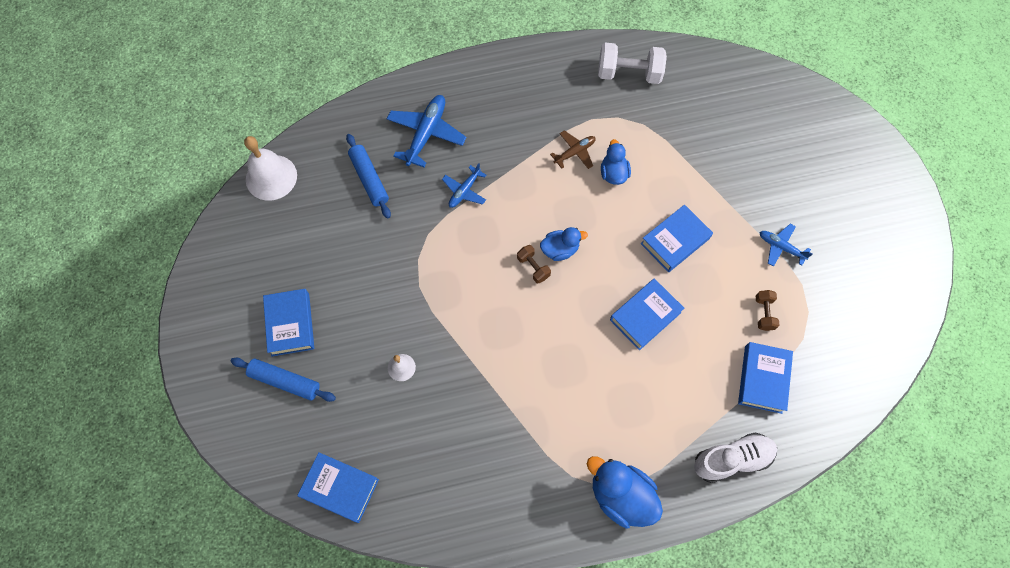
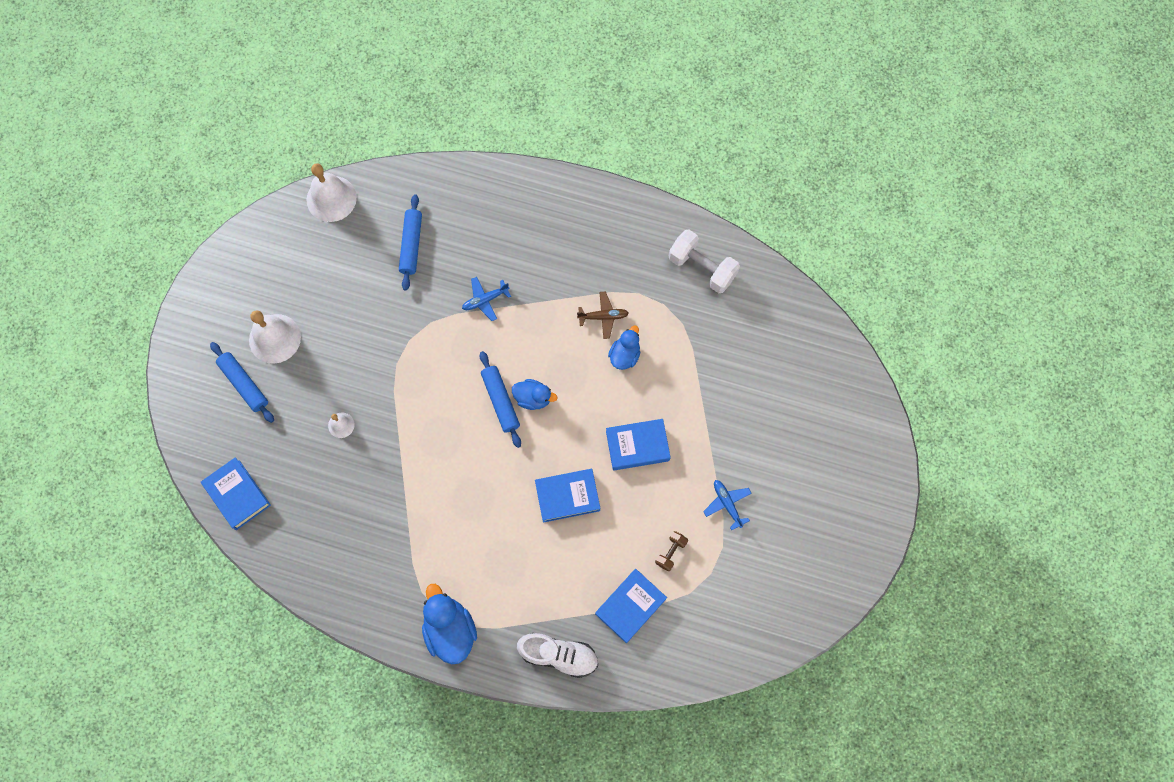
camera: 30 degrees right, 5 degrees up
(290, 324) = (274, 338): blue book -> white bell
(426, 134) = (485, 229): blue plane -> none
(533, 267) = (500, 401): brown dumbbell -> blue rolling pin

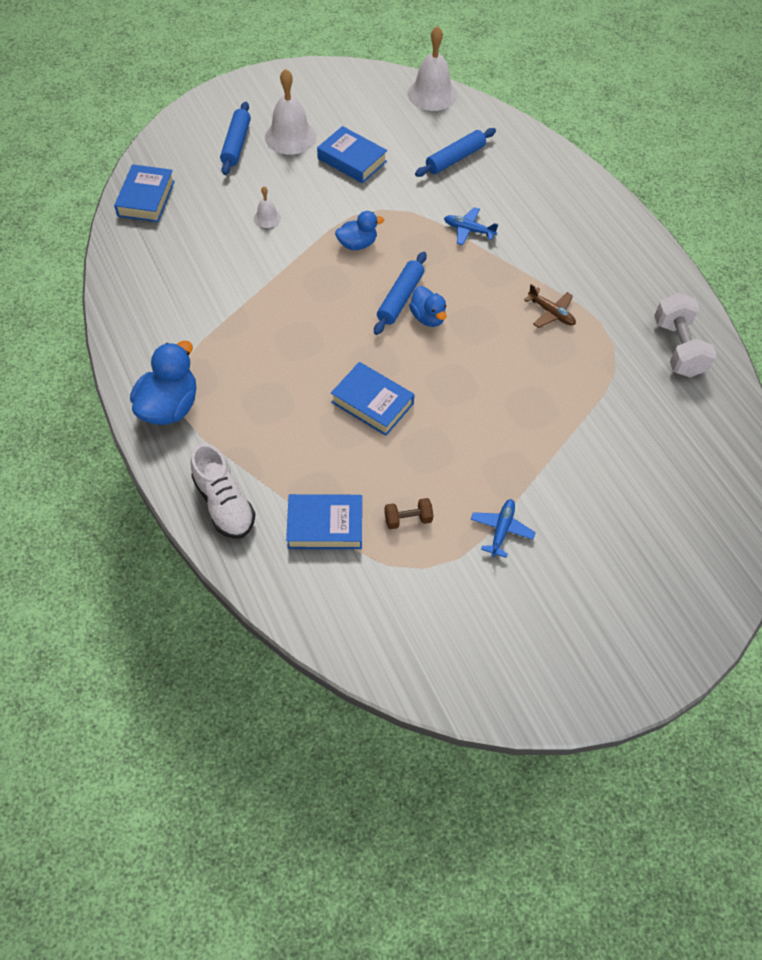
camera: 45 degrees right, 15 degrees down
(624, 355) = (538, 351): blue duck -> blue duck (357, 244)
(637, 446) = (473, 420): blue book -> blue book (352, 160)

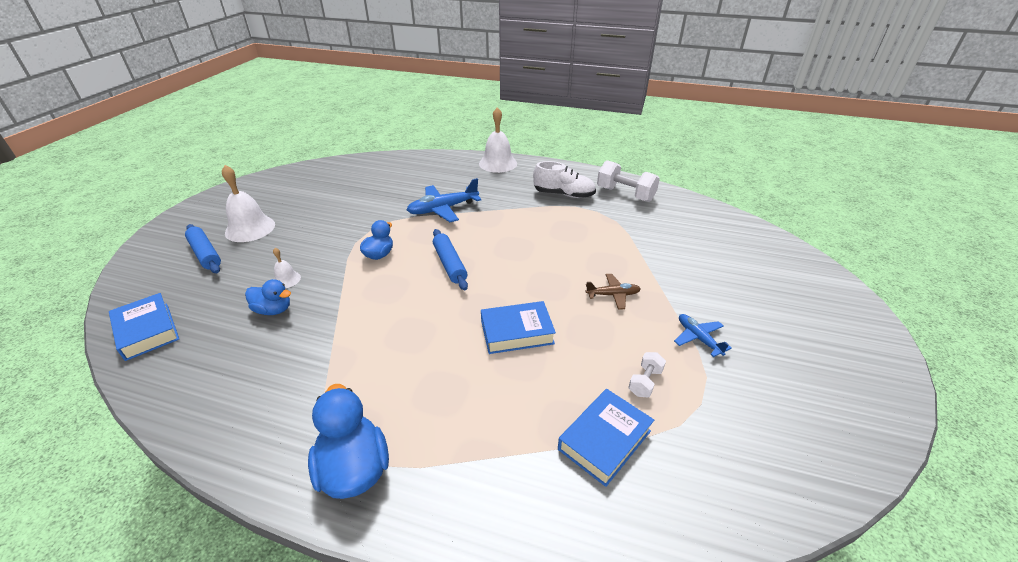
camera: 45 degrees left, 20 degrees down
(224, 503) = (508, 503): white shoe -> white shoe (564, 194)
(352, 160) = (316, 217): blue book -> none
(408, 519) = (645, 382): brown dumbbell -> white dumbbell
(428, 317) = (482, 262): blue duck -> blue duck (273, 310)
(432, 94) = (331, 165): white bell -> white bell (498, 163)
(455, 159) = (387, 184): blue rolling pin -> none
(468, 230) = (443, 209): blue plane -> blue plane, size x1.70
(551, 313) = (545, 217): brown plane -> brown plane (613, 295)

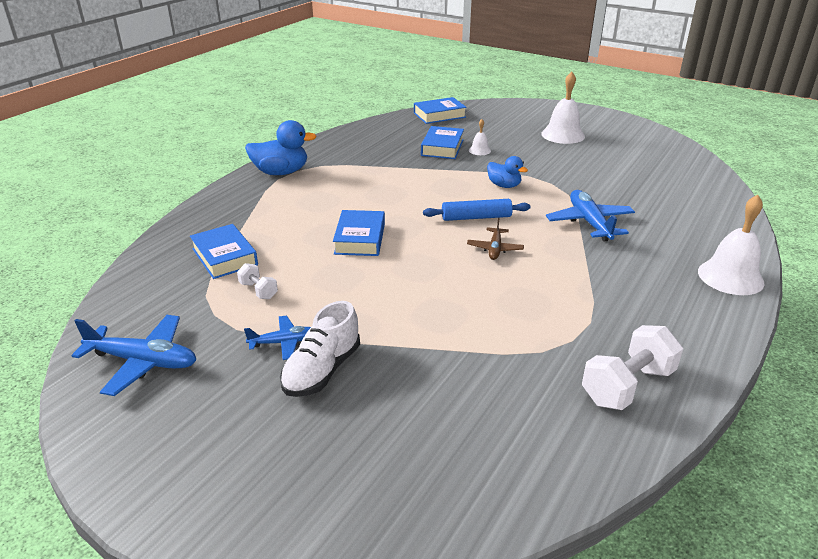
camera: 105 degrees right, 5 degrees down
(205, 254) = (526, 123): blue rolling pin -> none
(273, 310) = (442, 147): blue duck -> blue book
(564, 194) = (626, 319): white shoe -> white shoe (322, 370)
(613, 295) = (382, 304): brown plane -> brown plane (495, 249)
(798, 428) = (143, 361): none -> blue plane

